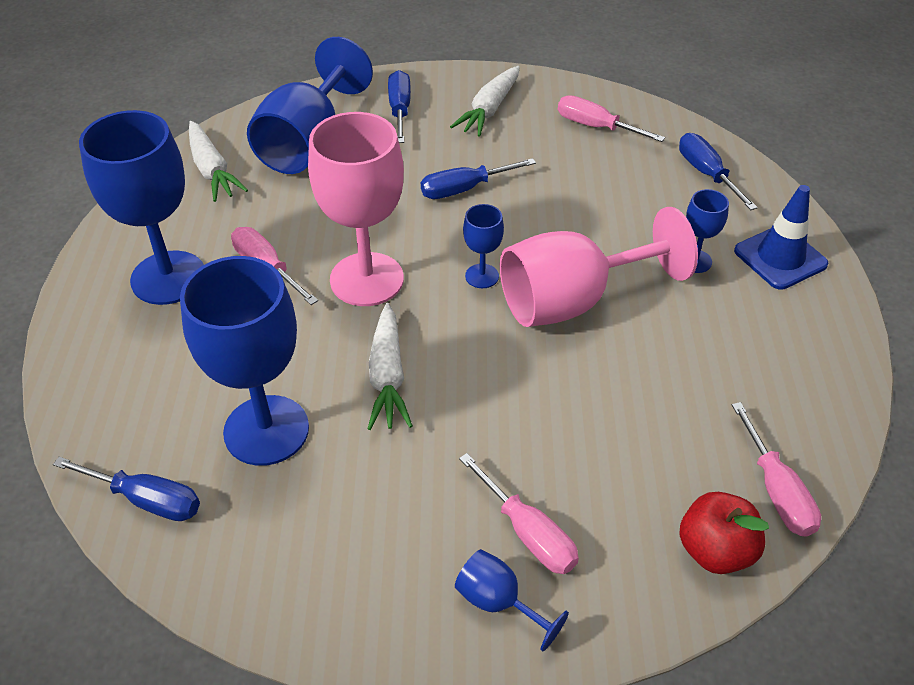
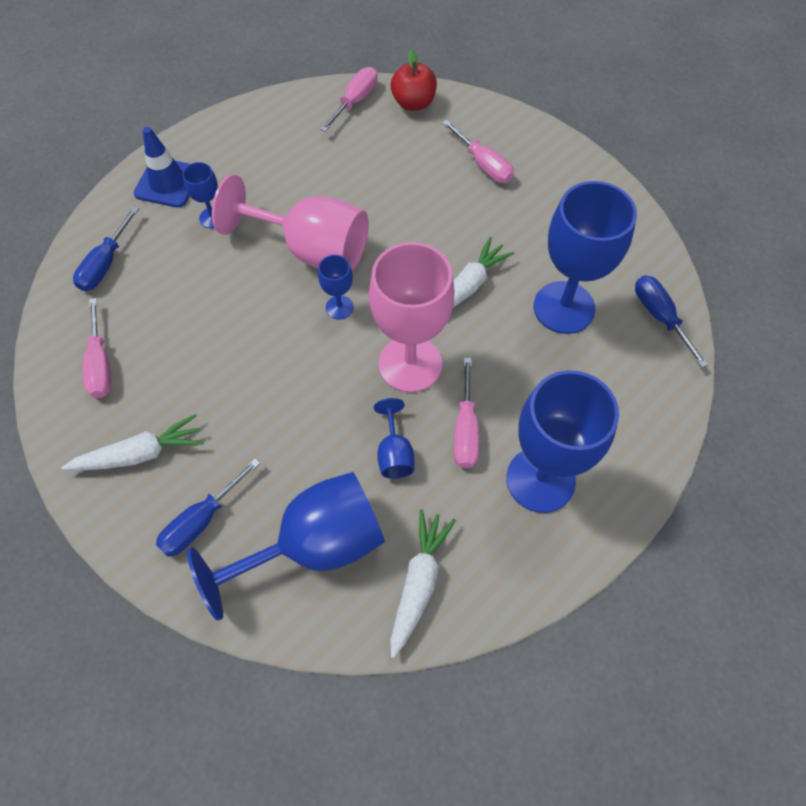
camera: 135 degrees left, 15 degrees up
(464, 189) = (262, 386): blue screwdriver -> none
(499, 603) = (527, 150): blue goblet -> blue goblet (394, 453)
(528, 532) = (483, 164): pink screwdriver -> pink screwdriver turned 135 degrees clockwise

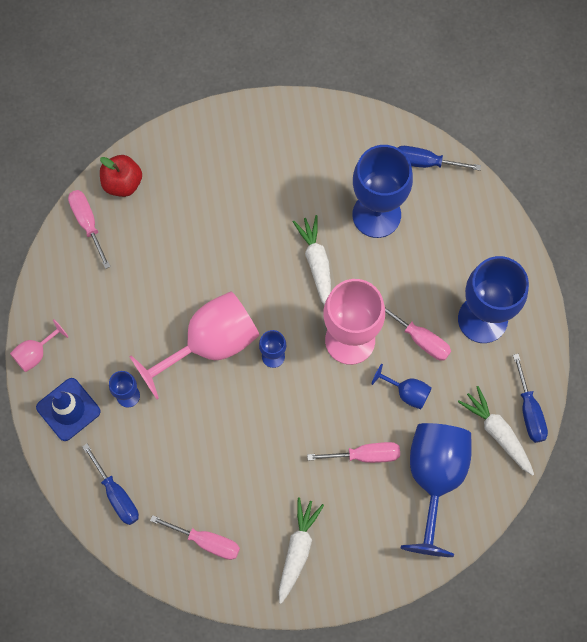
camera: 55 degrees left, 10 degrees up
(201, 520) = (372, 536): blue screwdriver -> blue screwdriver (529, 410)
(206, 133) = (36, 353): none -> pink goblet
(483, 164) = (220, 177): pink screwdriver -> pink screwdriver (365, 455)

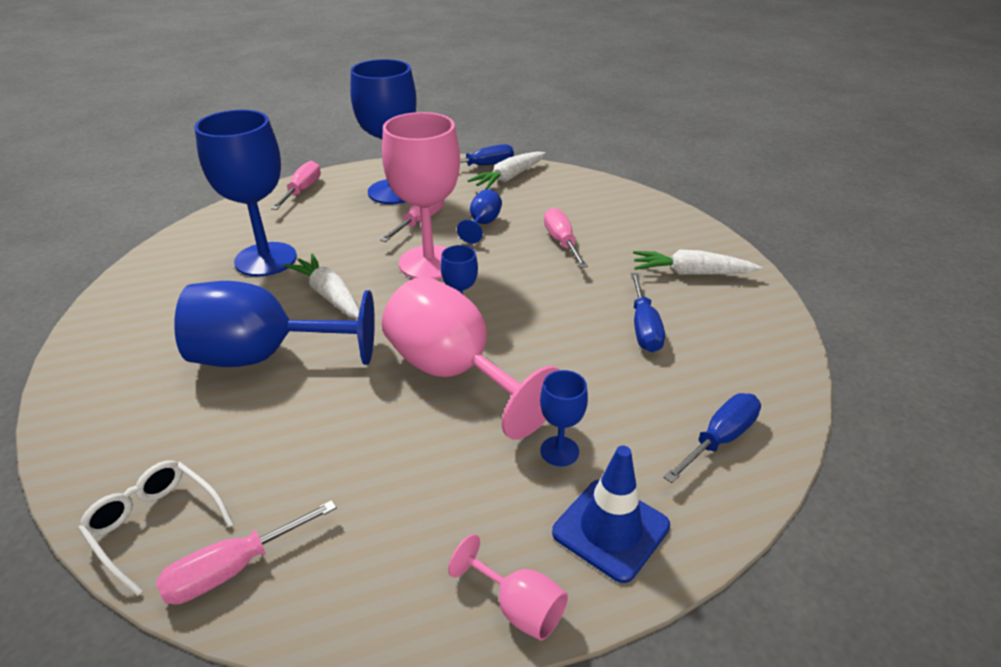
camera: 100 degrees left, 35 degrees down
(122, 183) = (155, 525): red apple -> white glasses
(206, 541) = (727, 341): pink screwdriver -> pink screwdriver (302, 191)
(316, 263) = (329, 295): white carrot -> white carrot turned 75 degrees clockwise
(425, 162) = (203, 234): blue screwdriver -> blue screwdriver (644, 327)
(435, 479) = (568, 203): blue goblet -> blue goblet (266, 356)

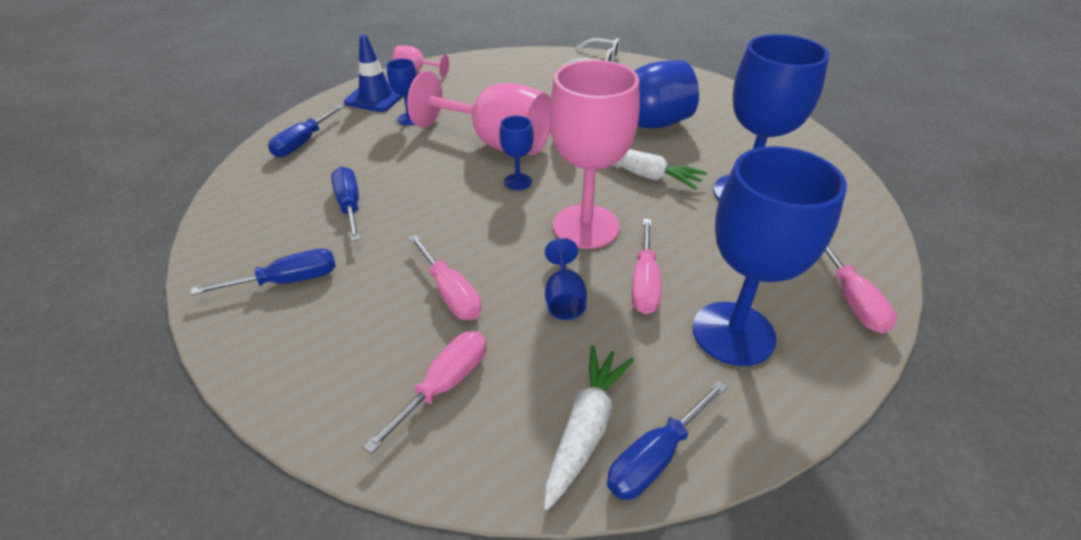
camera: 160 degrees right, 5 degrees up
(234, 568) = (547, 60): pink screwdriver -> pink screwdriver (444, 385)
(691, 273) = (287, 281): white carrot -> blue screwdriver

